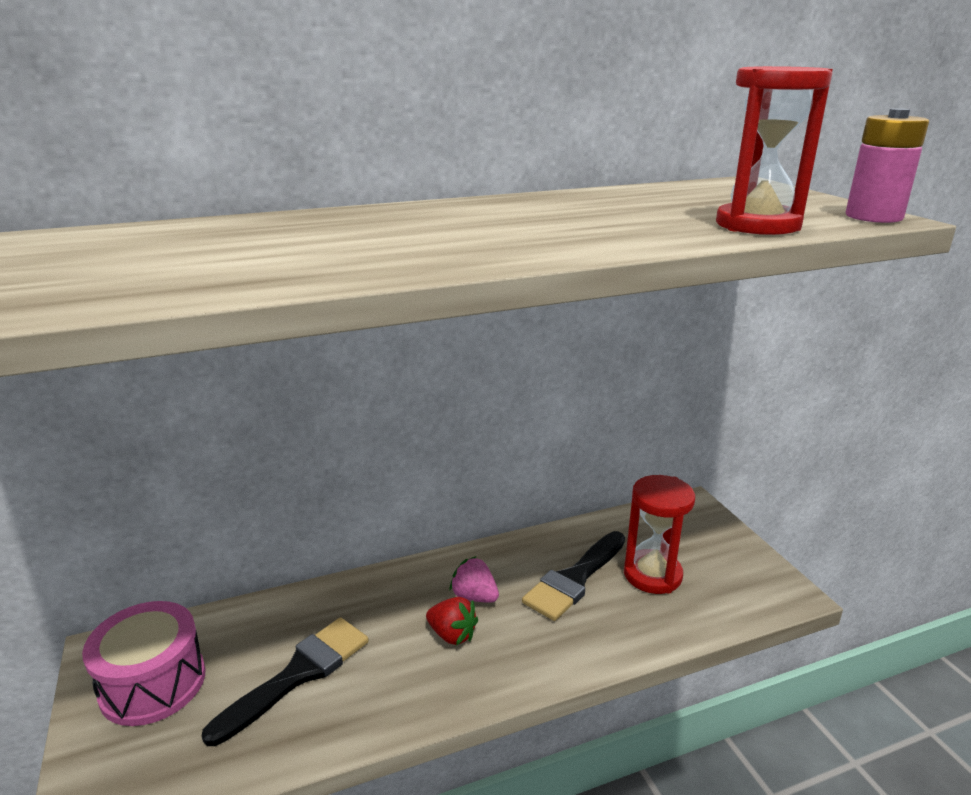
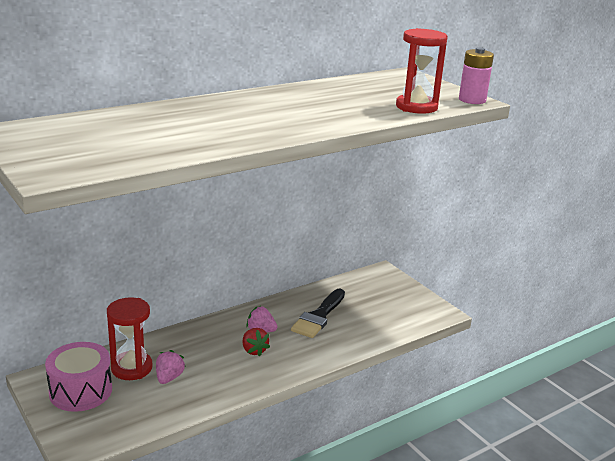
camera: 15 degrees left, 0 degrees up
(298, 674) = (169, 378): black brush -> pink strawberry
(452, 635) = (254, 350): red strawberry -> red strawberry turned 45 degrees clockwise
(652, 575) = (364, 310): red hourglass -> red hourglass (131, 368)

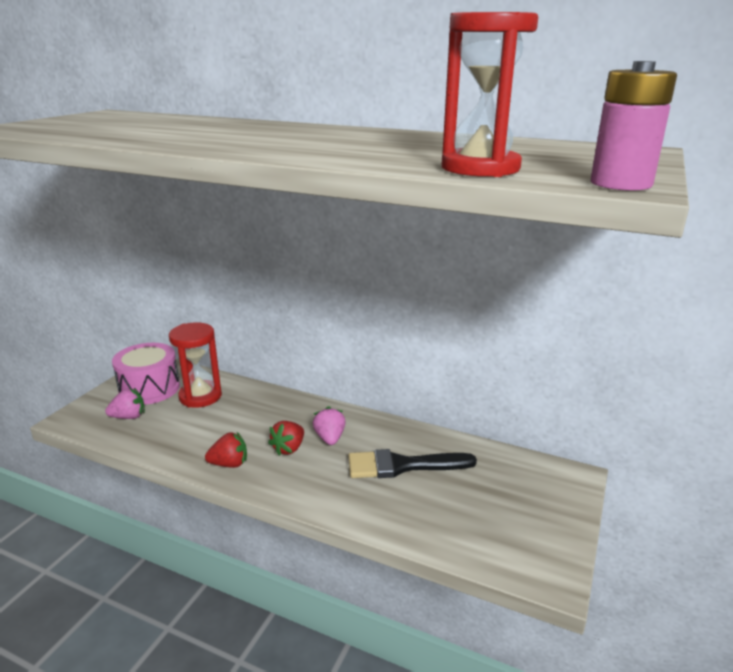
camera: 60 degrees right, 0 degrees up
(169, 378) = (200, 420): pink strawberry -> pink strawberry (129, 417)
(244, 380) = (229, 464): none -> red strawberry

